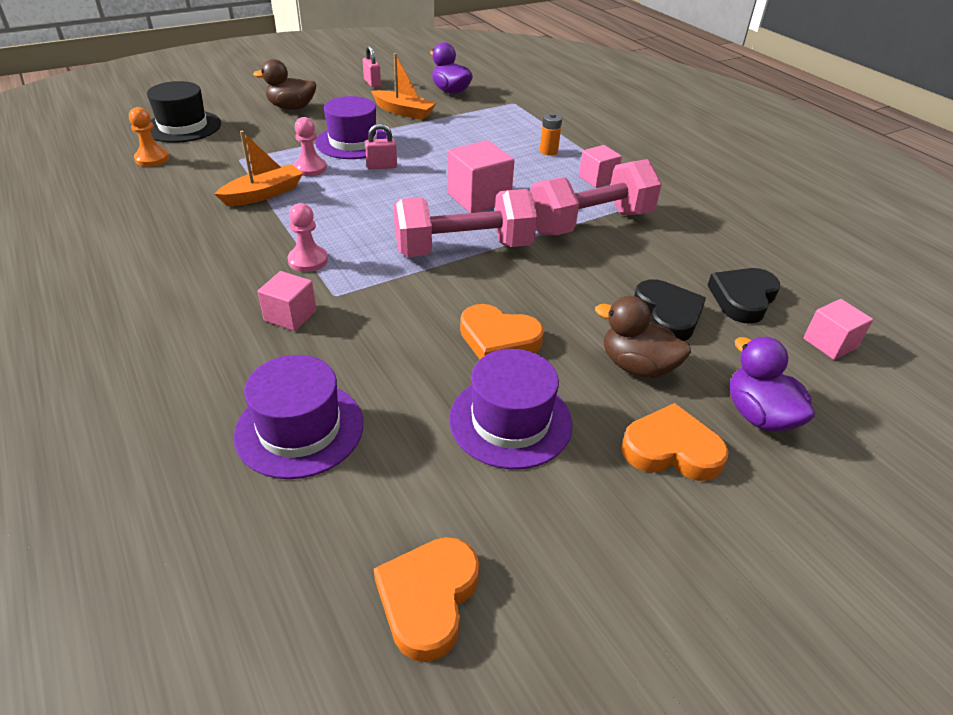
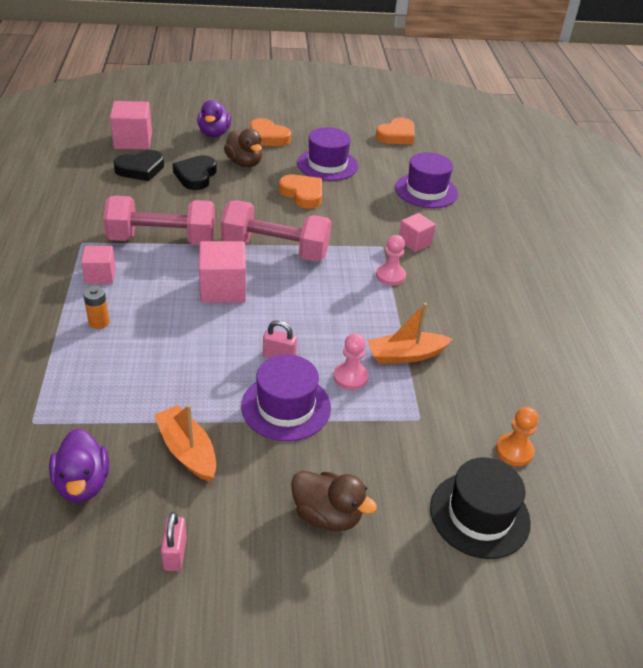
camera: 155 degrees left, 0 degrees up
(829, 343) = (133, 141): pink cube -> pink cube, size x1.60

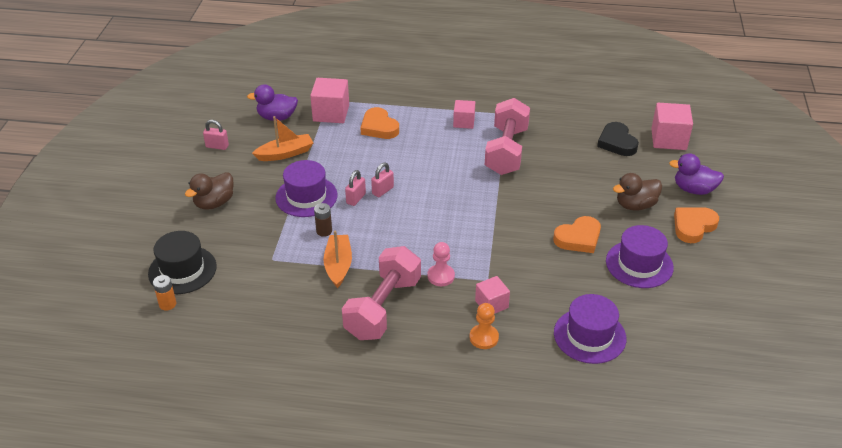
camera: 105 degrees right, 0 degrees up
(99, 322) = (411, 122): orange battery -> orange battery (167, 304)
(196, 176) = (608, 173): black heart -> none
(223, 289) = (438, 178): pink cube -> pink cube (331, 113)
(257, 334) = (382, 191): none -> pink padlock
(275, 250) = (487, 210): pink dumbbell -> pink dumbbell (383, 308)
(350, 377) = (324, 231): pink pawn -> brown battery
(396, 135) = (719, 336): orange heart -> orange heart (379, 127)
(514, 451) = (223, 303): orange pawn -> orange pawn (484, 338)

